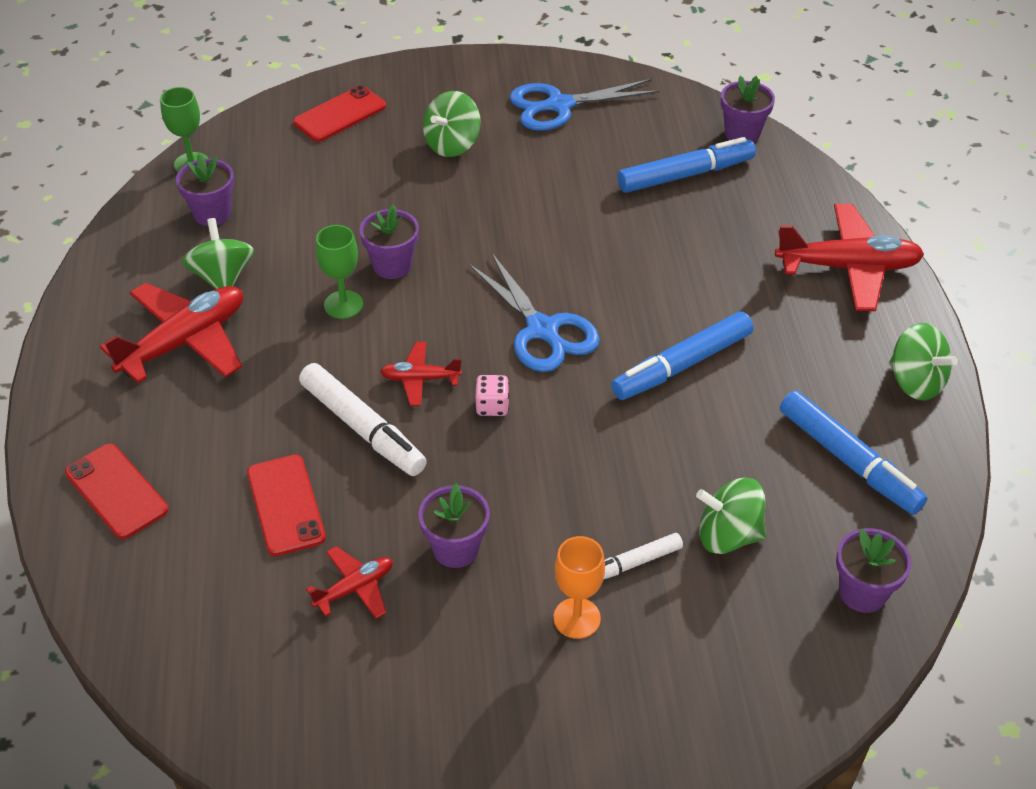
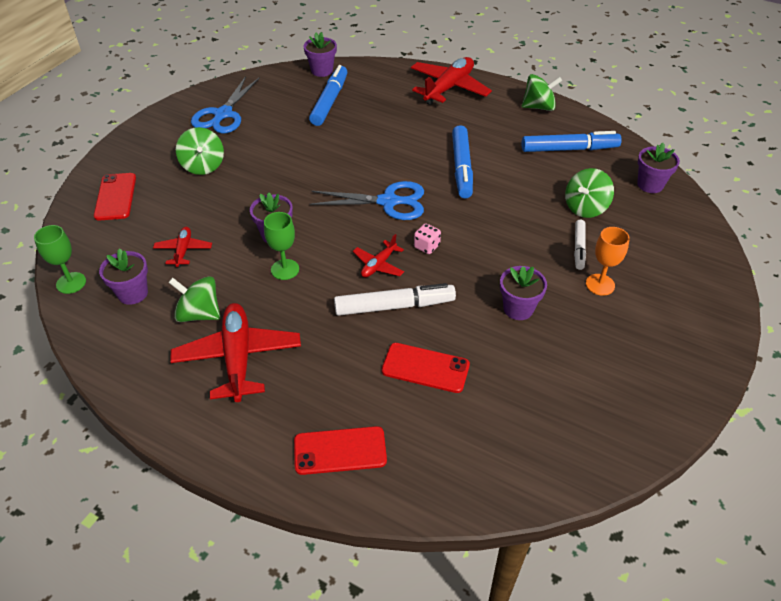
camera: 55 degrees left, 0 degrees up
(354, 588) = (515, 365): red plane -> red plane (183, 250)

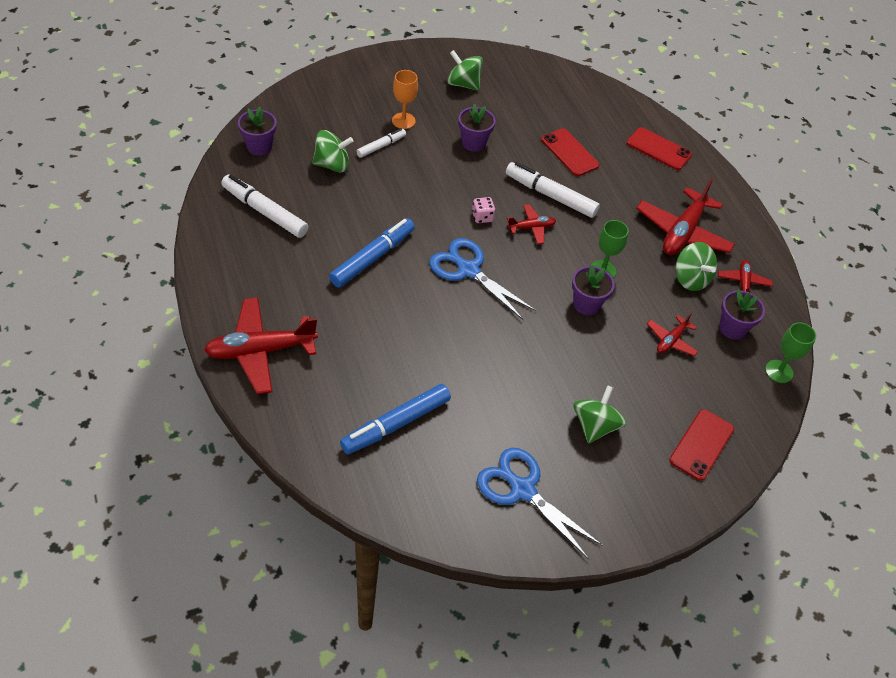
camera: 145 degrees left, 5 degrees up
(143, 344) = (743, 283): none -> red plane
(223, 114) = (522, 490): blue scissors -> blue scissors turned 105 degrees counterclockwise
(322, 71) = (353, 483): purple flower pot -> none
(538, 107) = (218, 266): green spinning top -> green spinning top (463, 84)
(569, 149) = (265, 212): blue marker -> white marker

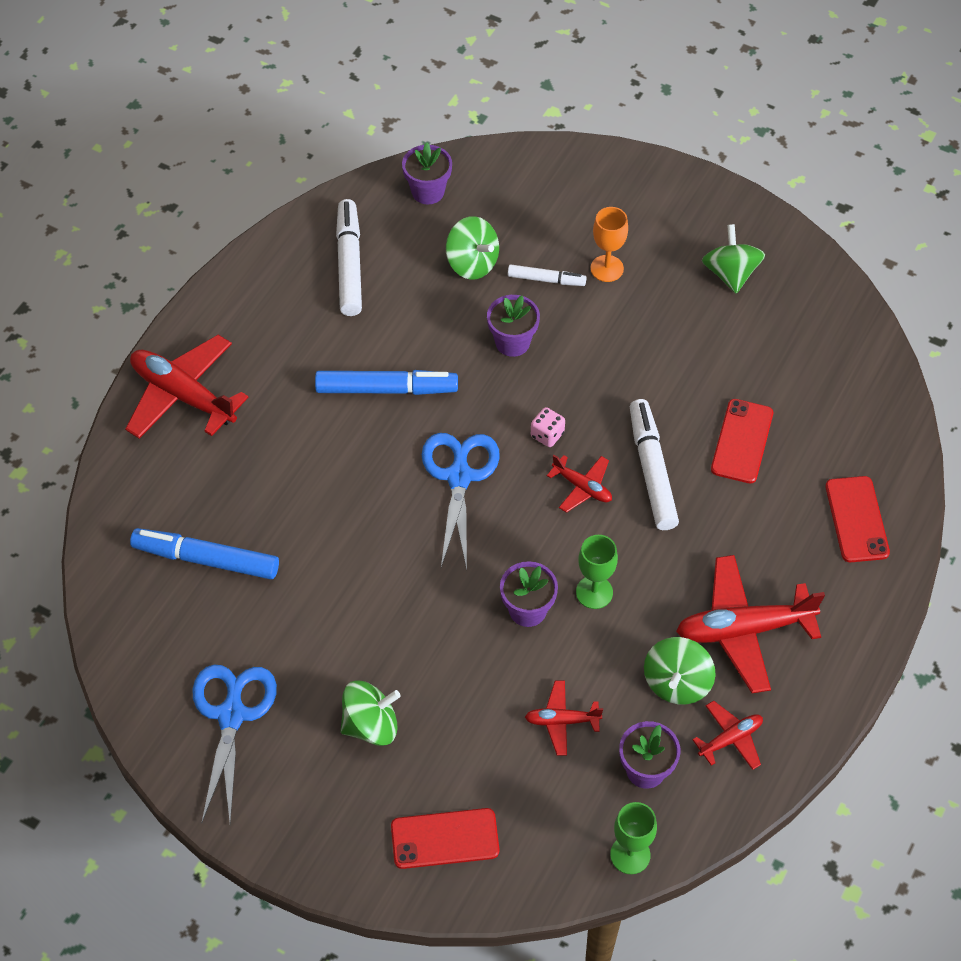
camera: 55 degrees right, 5 degrees up
(473, 143) = (648, 349): purple flower pot -> purple flower pot (512, 342)

